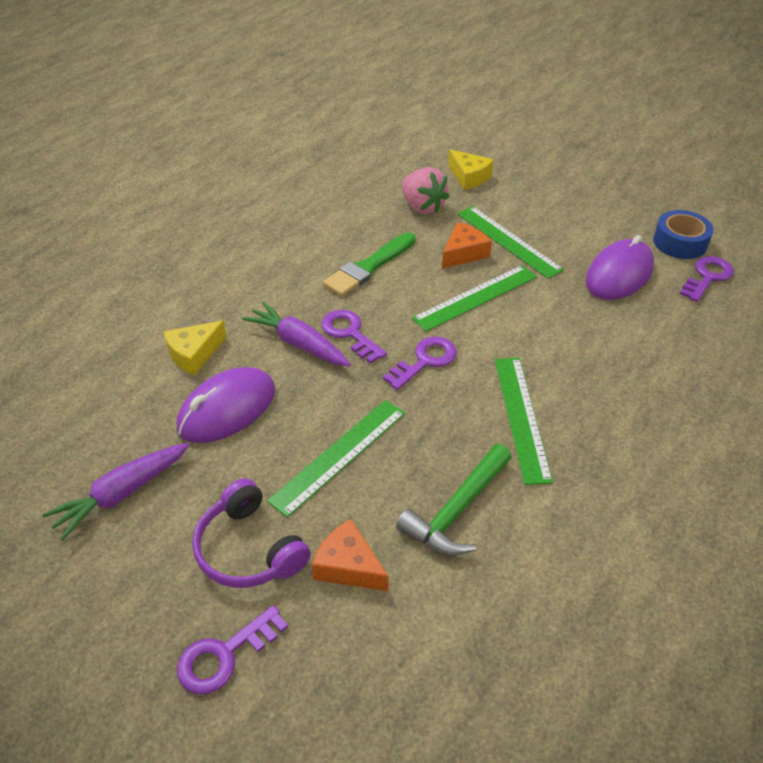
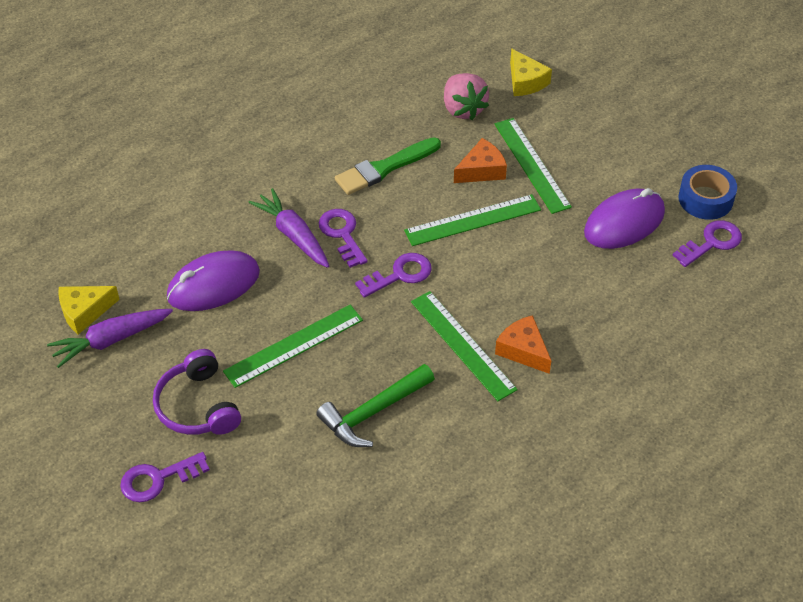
camera: 15 degrees right, 5 degrees up
(194, 354) = (199, 227): yellow cheese -> yellow cheese (84, 312)
(348, 566) = (270, 436): orange cheese -> orange cheese (523, 350)
(521, 417) = (462, 345): green ruler -> green ruler turned 45 degrees counterclockwise

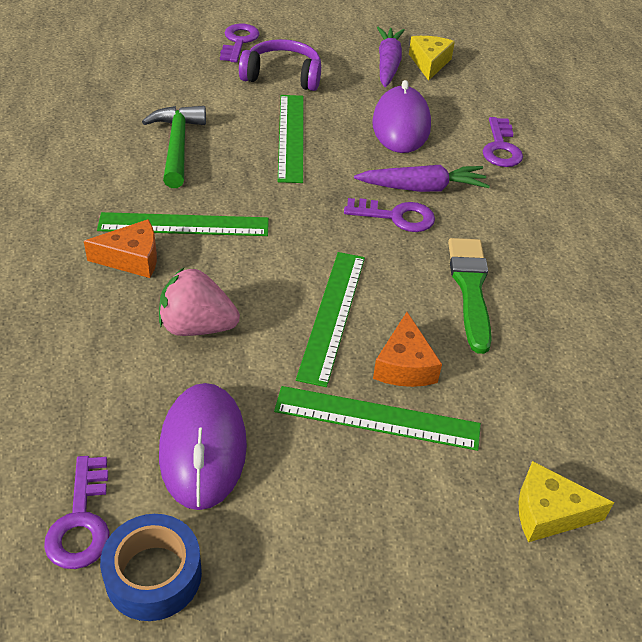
camera: 120 degrees right, 5 degrees down
(400, 275) = (308, 228): purple key -> purple key (500, 148)
(463, 109) = (530, 409): pink strawberry -> pink strawberry (197, 326)

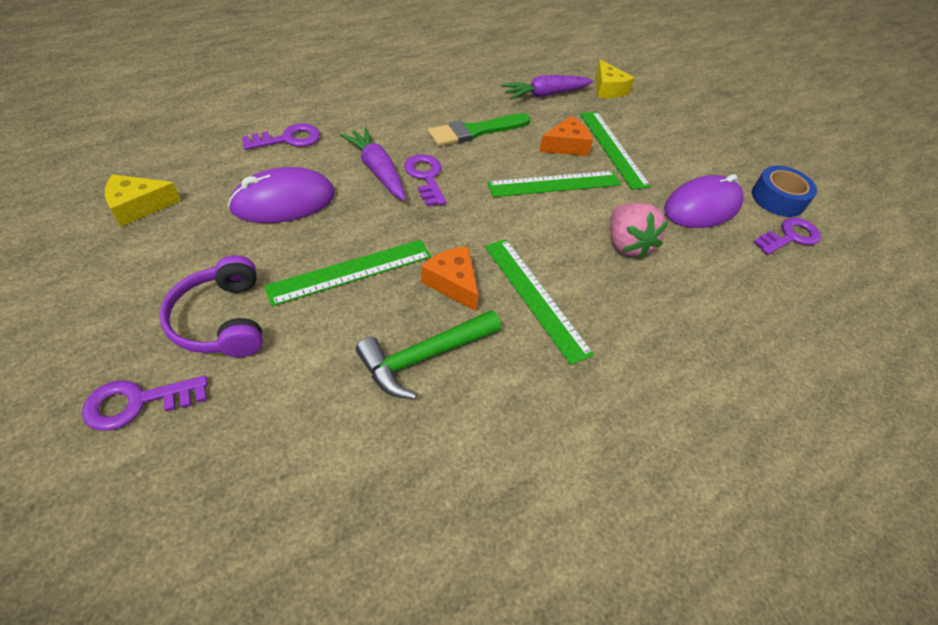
camera: 120 degrees left, 5 degrees up
(132, 258) = (601, 312): orange cheese -> orange cheese (452, 283)
(388, 64) = (154, 237): purple carrot -> purple carrot (545, 95)

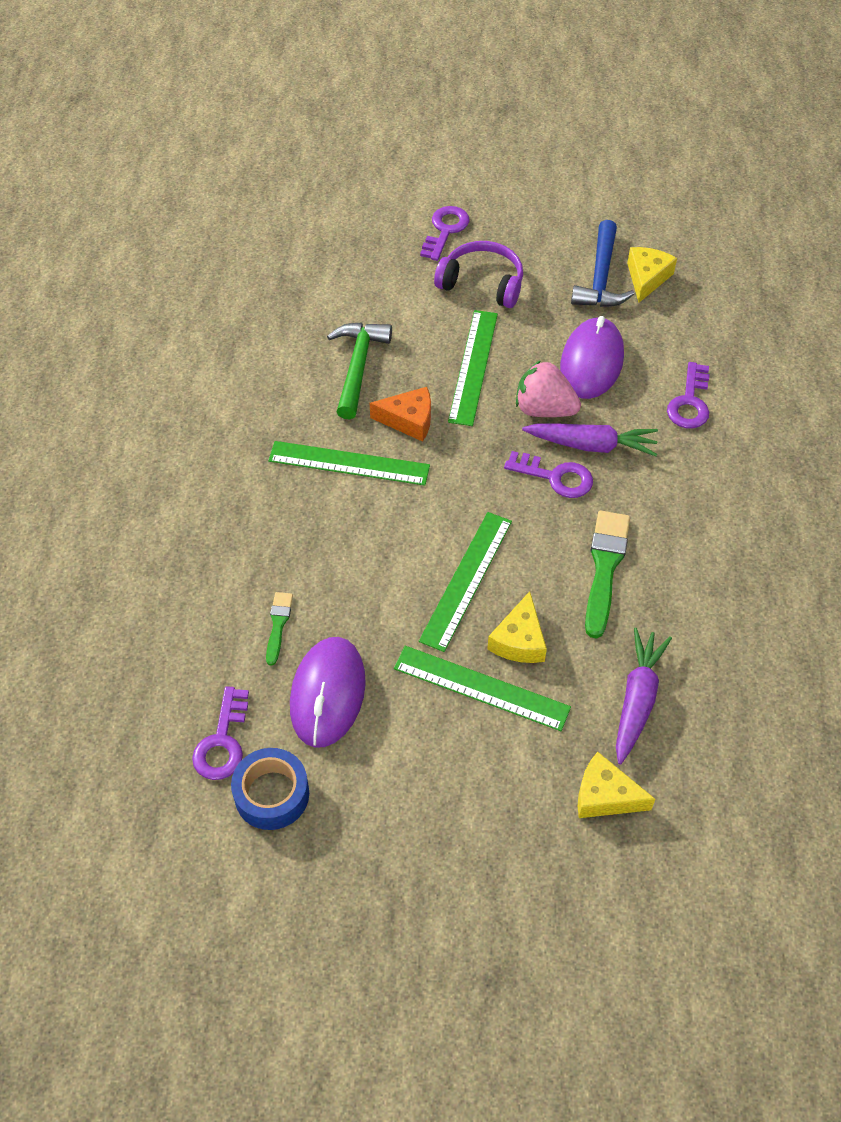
camera: 135 degrees right, 5 degrees up
(156, 236) = (600, 278): none -> blue hammer
(566, 146) = (519, 640): orange cheese -> yellow cheese
(626, 244) = (342, 576): pink strawberry -> pink strawberry (544, 409)
(699, 256) = (278, 625): none -> green brush

